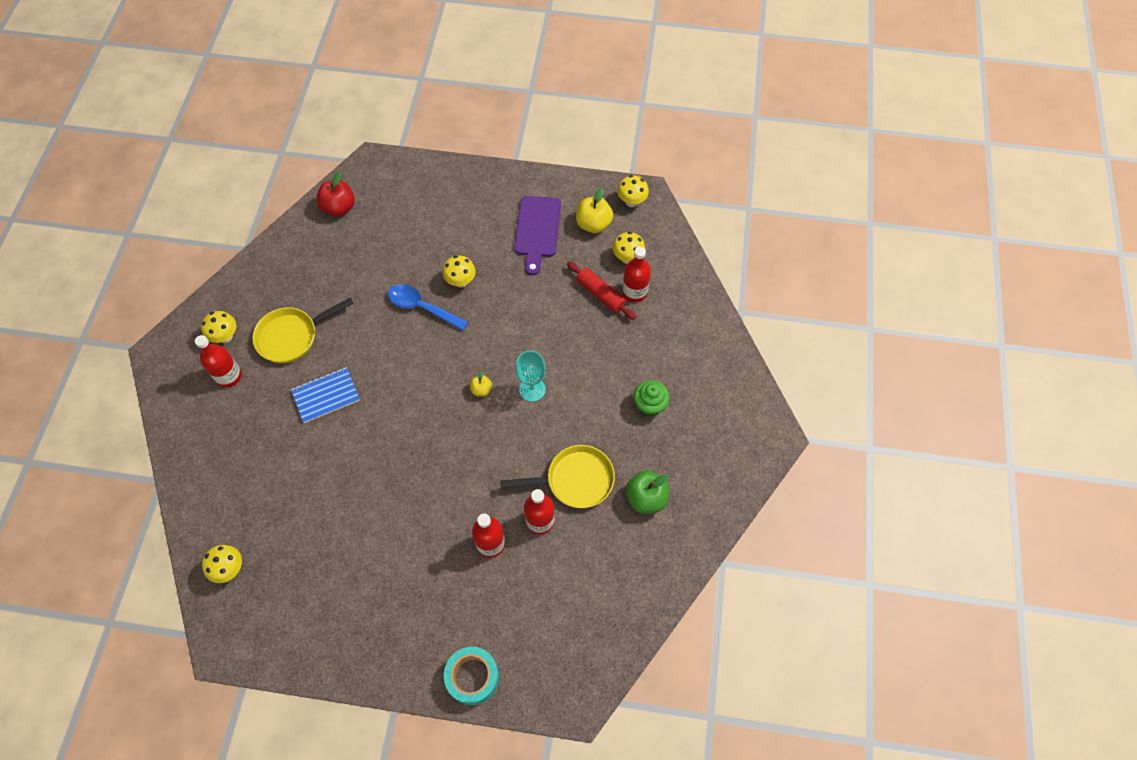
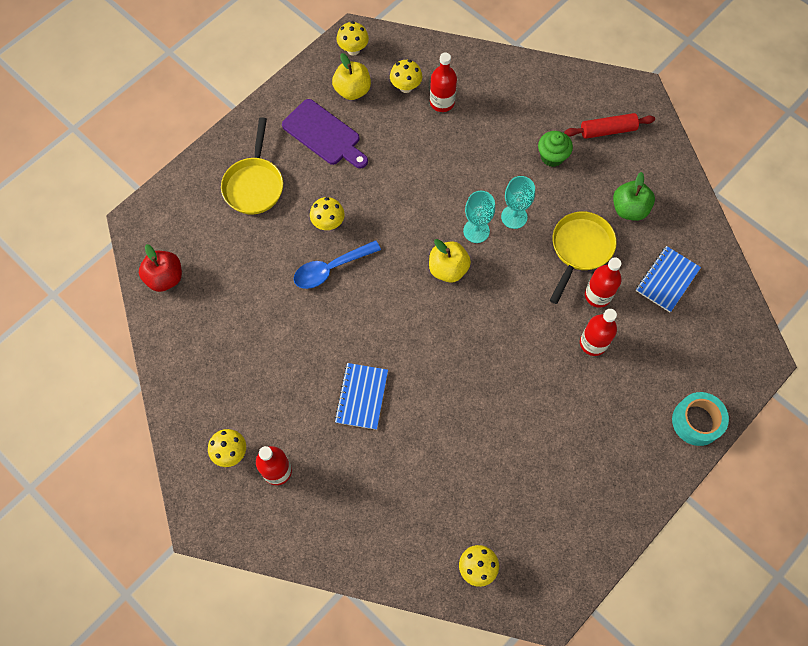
camera: 55 degrees left, 5 degrees up
(292, 336) = (276, 393): yellow pan -> yellow pan (254, 185)
(481, 390) = (448, 269): yellow apple -> yellow apple, size x1.83
(567, 410) = (514, 217): none -> turquoise goblet
(597, 571) = (667, 280): none -> blue notebook
(600, 294) = (425, 127): red rolling pin -> red rolling pin (608, 130)

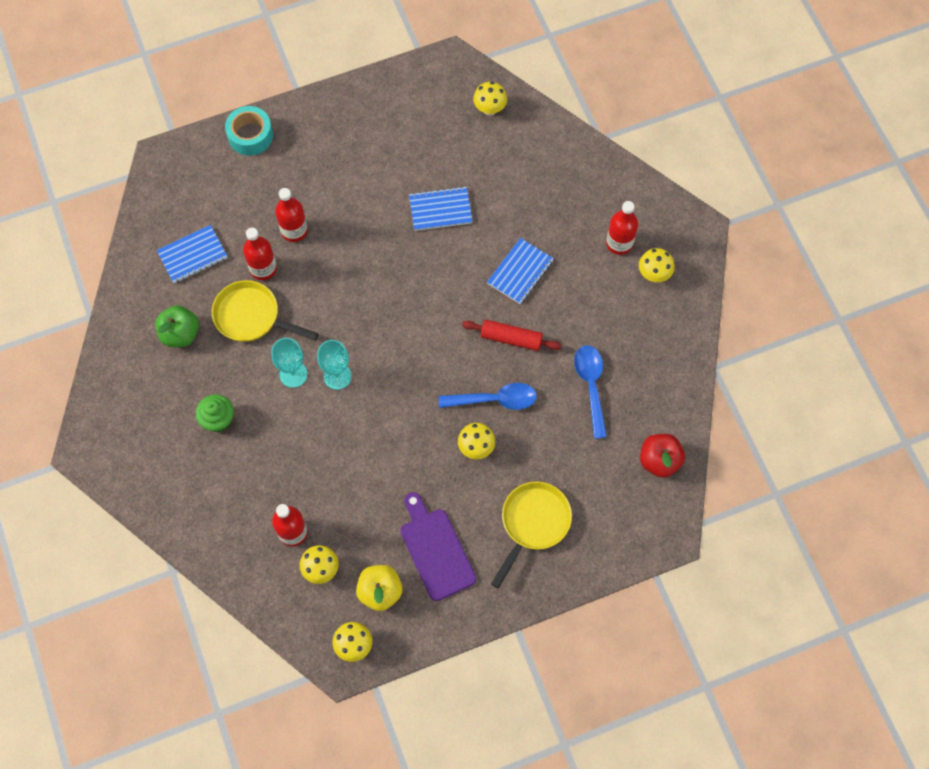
camera: 155 degrees left, 0 degrees up
(250, 317) = (591, 386): none -> blue spoon
(448, 269) = (384, 351): yellow apple -> none
(469, 426) = (440, 210): none -> blue notebook
(580, 249) = (251, 316): yellow pan -> yellow pan turned 60 degrees clockwise
(608, 130) = (145, 423): red rolling pin -> red rolling pin (511, 338)

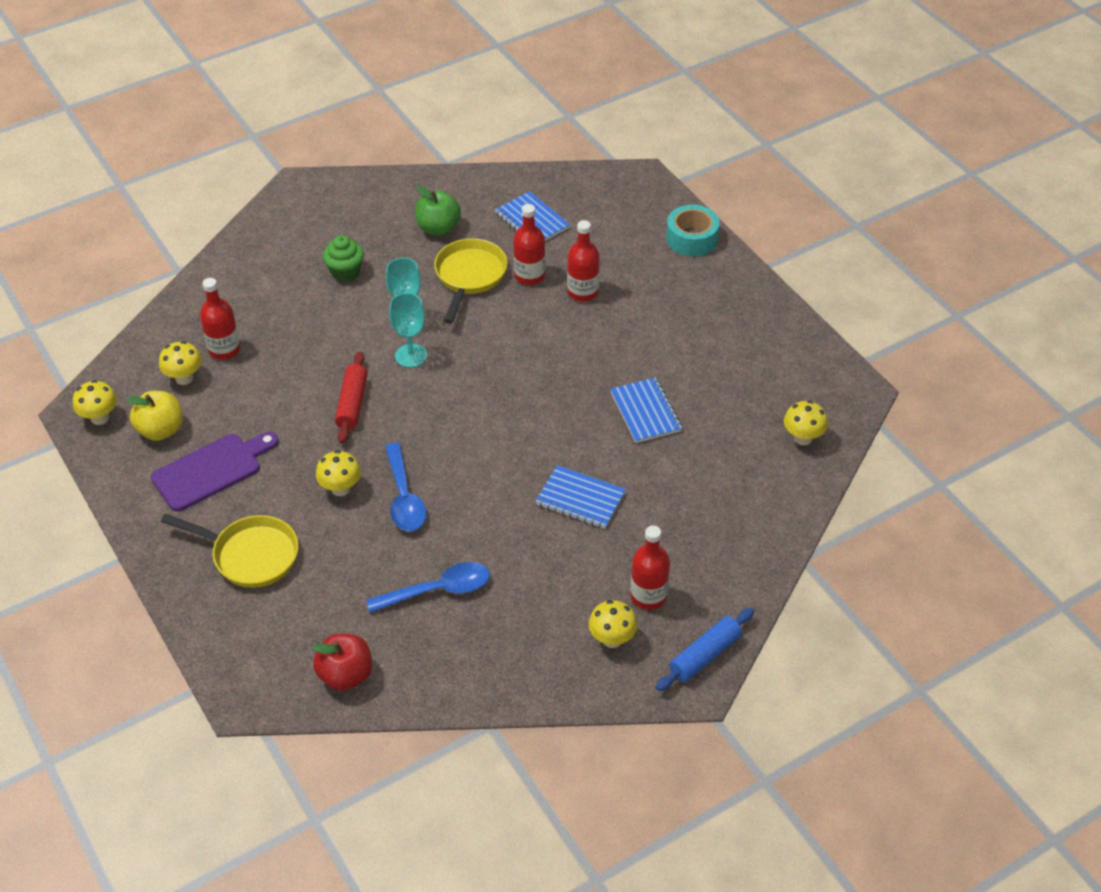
camera: 80 degrees right, 20 degrees down
(511, 338) = (488, 502): red rolling pin -> red rolling pin (352, 404)
(676, 218) = (705, 656): none -> blue rolling pin

